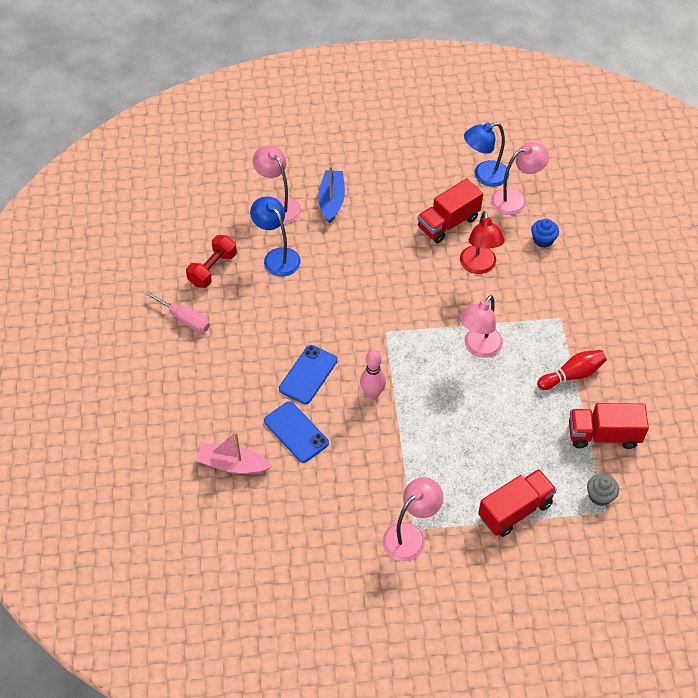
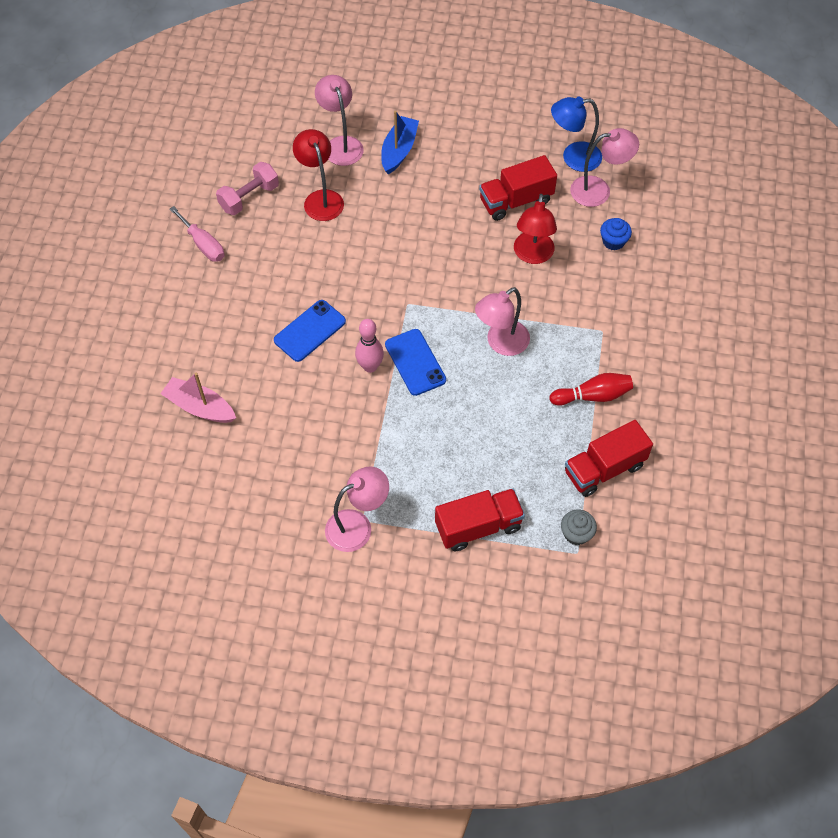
camera: 15 degrees right, 5 degrees up
(212, 269) = (249, 197): red dumbbell -> pink dumbbell
(277, 257) = (321, 198): blue lamp -> red lamp
(296, 432) = (276, 388): blue phone -> blue phone (415, 362)
(603, 435) = (604, 469): red truck -> red truck turned 45 degrees counterclockwise

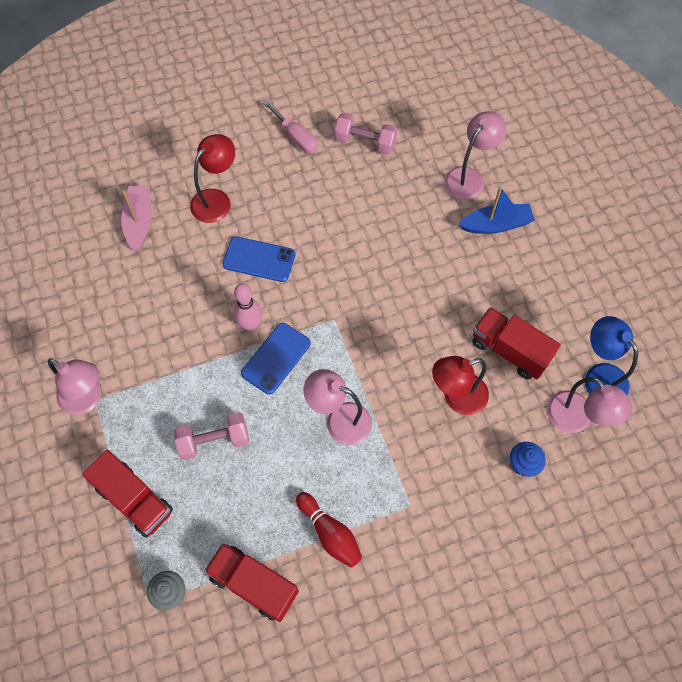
camera: 60 degrees right, 5 degrees up
(203, 244) = (296, 137): pink screwdriver -> pink screwdriver turned 60 degrees counterclockwise
(321, 198) = (400, 194): red lamp -> red lamp (216, 200)
(461, 442) = (214, 440): none -> pink dumbbell

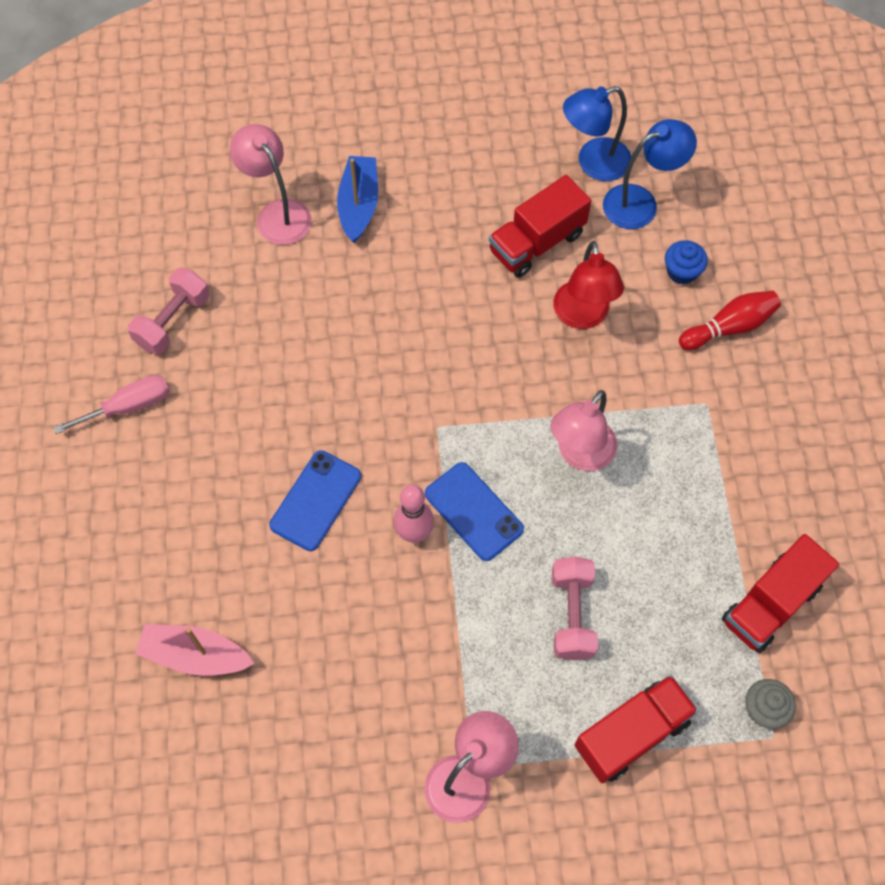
camera: 75 degrees left, 0 degrees up
(216, 200) = (196, 537): red lamp -> none
(330, 533) = (723, 501): red bowling pin -> red bowling pin (729, 327)
(576, 419) = (640, 202): pink lamp -> blue lamp

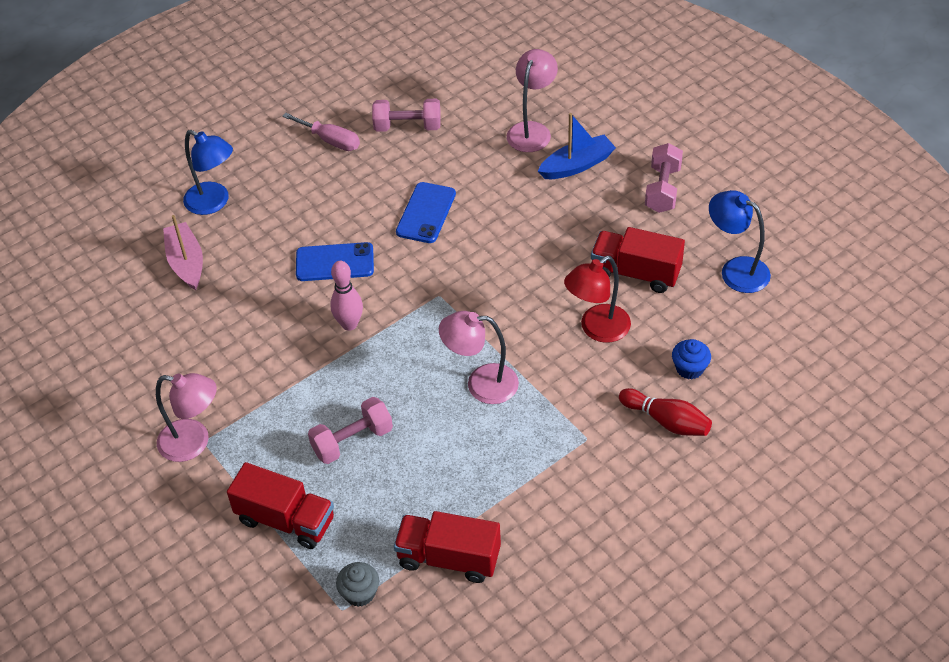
camera: 60 degrees right, 15 degrees down
(449, 156) = (662, 189): none -> pink dumbbell
(473, 511) = (390, 347): blue phone -> blue phone (426, 213)
(640, 202) = (728, 314): blue lamp -> blue lamp (214, 203)

